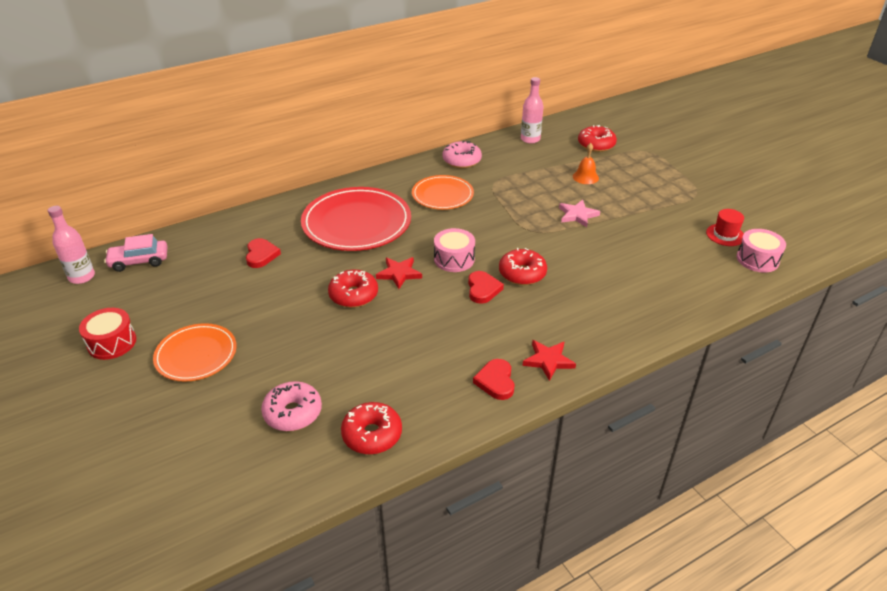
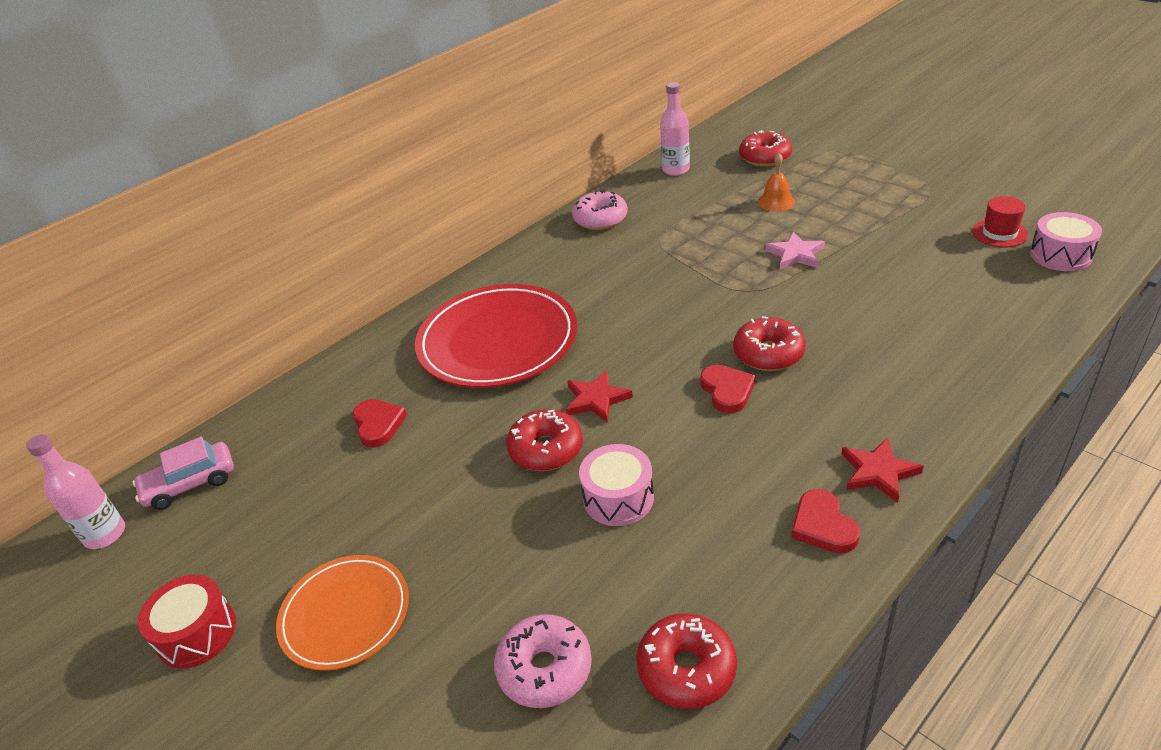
camera: 10 degrees left, 0 degrees up
(442, 195) = (599, 271): orange plate -> none
(454, 259) = (663, 357): pink drum -> pink drum (618, 498)

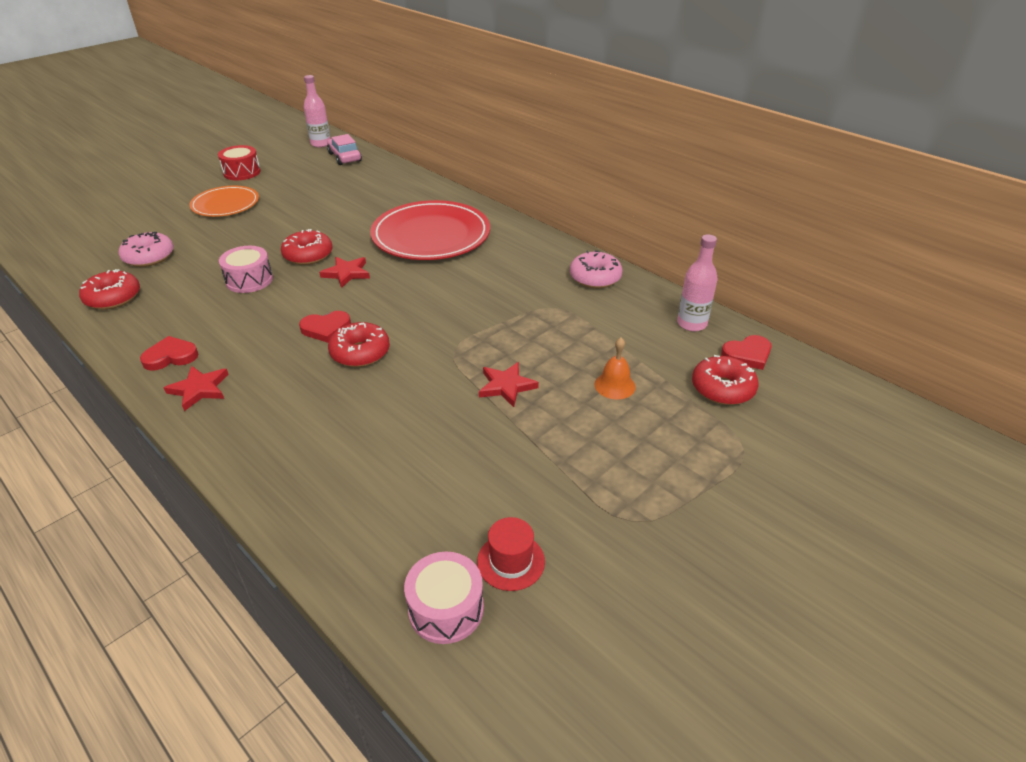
camera: 85 degrees right, 0 degrees up
(378, 424) = (363, 201): red heart -> red heart (747, 355)
(795, 254) = (506, 386): pink star -> red star

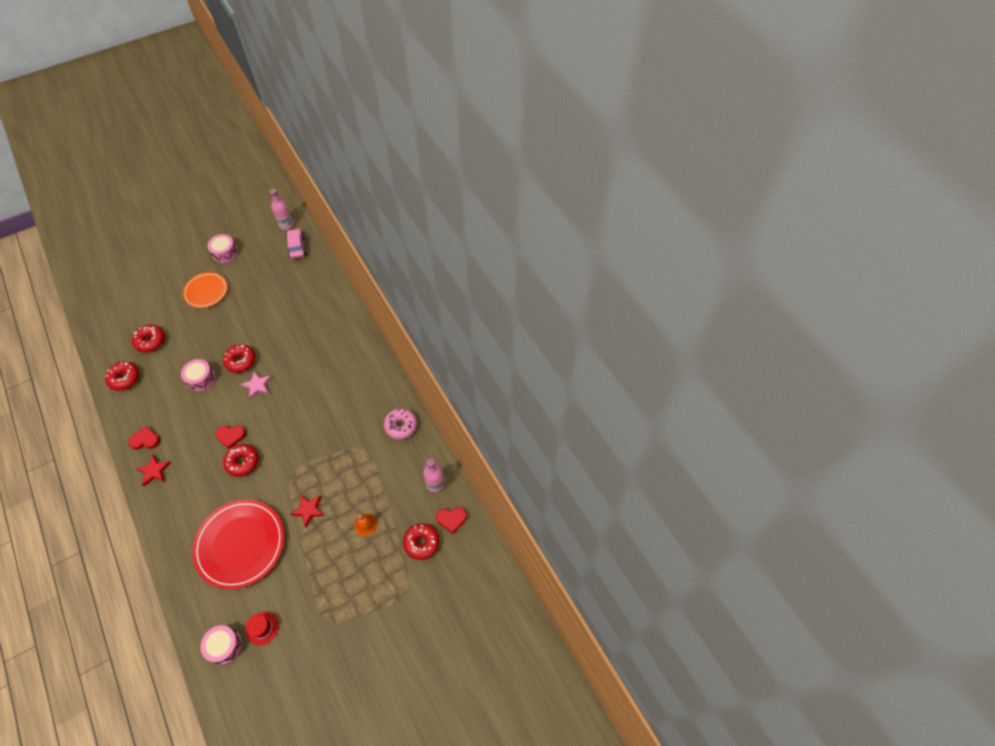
camera: 15 degrees right, 20 degrees up
(149, 257) = (150, 341): pink donut -> red donut
(242, 172) = (225, 253): red drum -> pink drum
(346, 273) = (257, 385): red star -> pink star
(431, 235) = (320, 357): red plate -> red plate (240, 544)

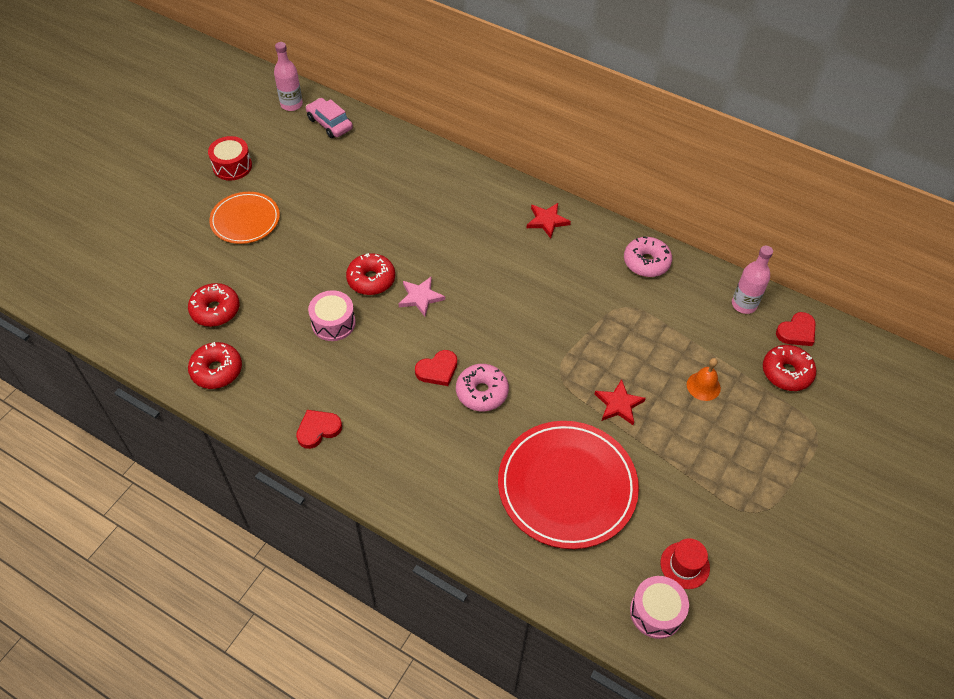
camera: 30 degrees left, 5 degrees down
(154, 471) = (366, 460): red star -> red star (547, 221)
(225, 253) = (232, 166): pink drum -> red drum
(242, 462) = (482, 392): red donut -> pink donut

